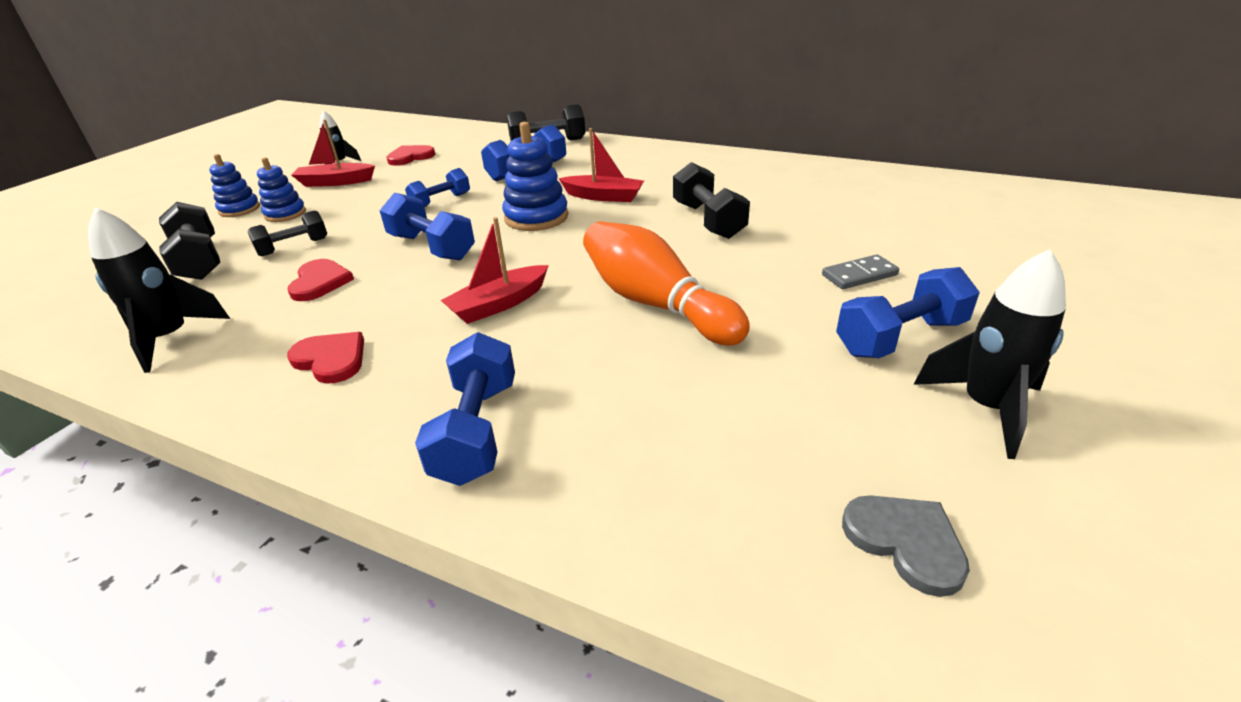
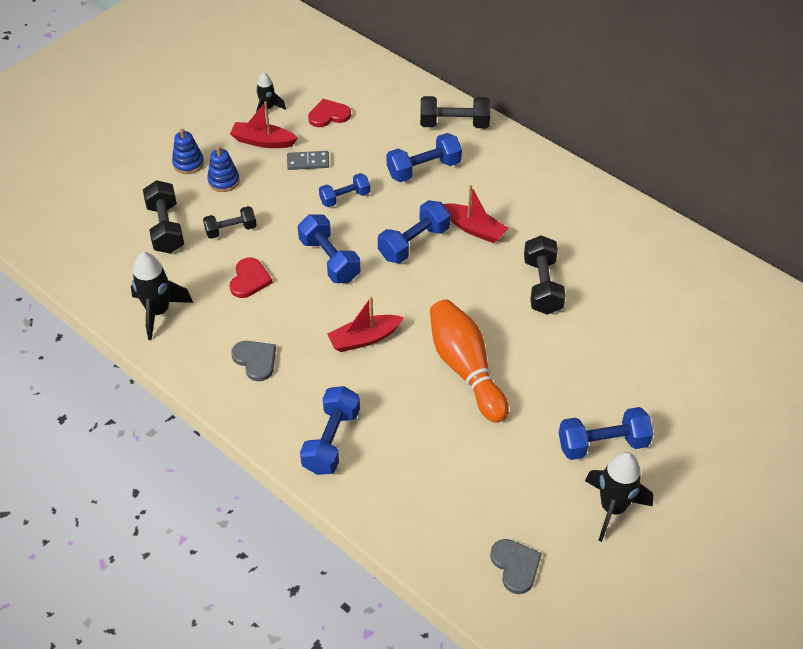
camera: 15 degrees right, 15 degrees up
(331, 359) = (255, 360): red heart -> grey heart
(536, 217) = (414, 243): blue stacking toy -> blue dumbbell
(859, 275) = (615, 381): grey domino -> grey domino (308, 162)

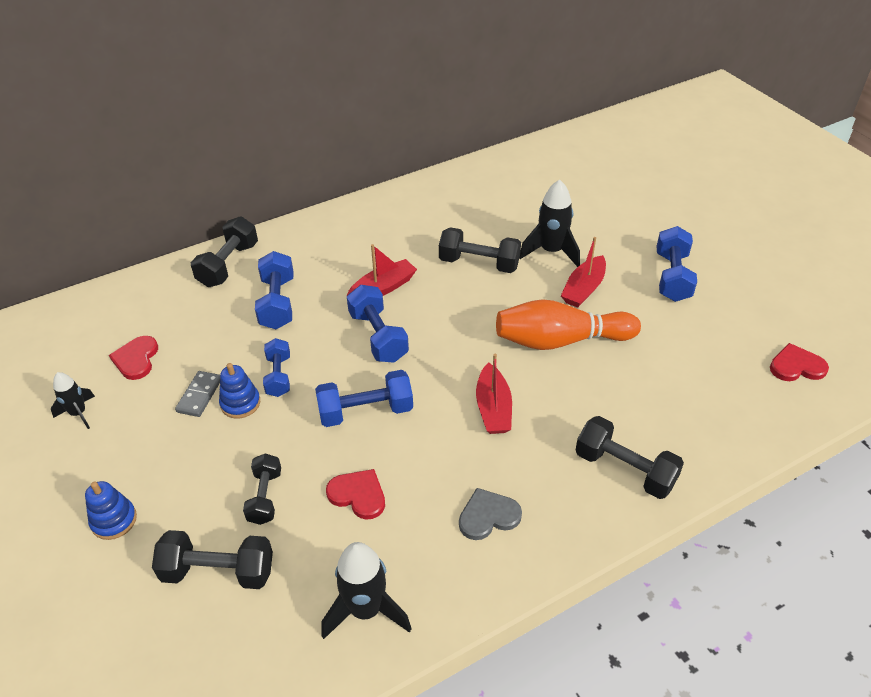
camera: 70 degrees left, 5 degrees down
(224, 181) = (174, 487): blue stacking toy -> blue stacking toy (240, 403)
(263, 141) = (133, 431): red boat -> red boat (583, 289)
(331, 441) = (624, 469): blue dumbbell -> black dumbbell
(515, 566) = (796, 366): grey heart -> red heart
(612, 508) = (740, 290): black rocket -> black rocket (551, 251)

